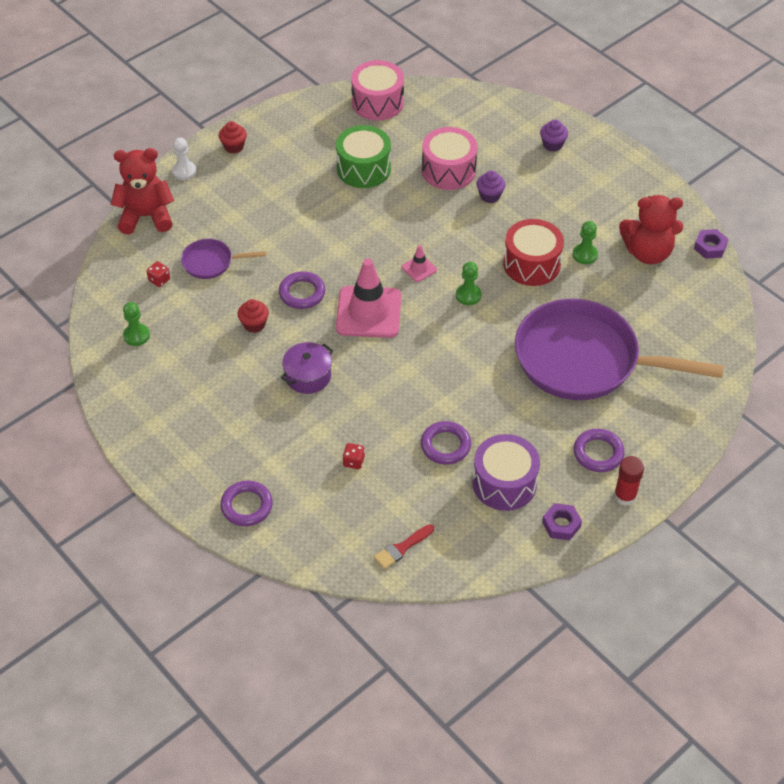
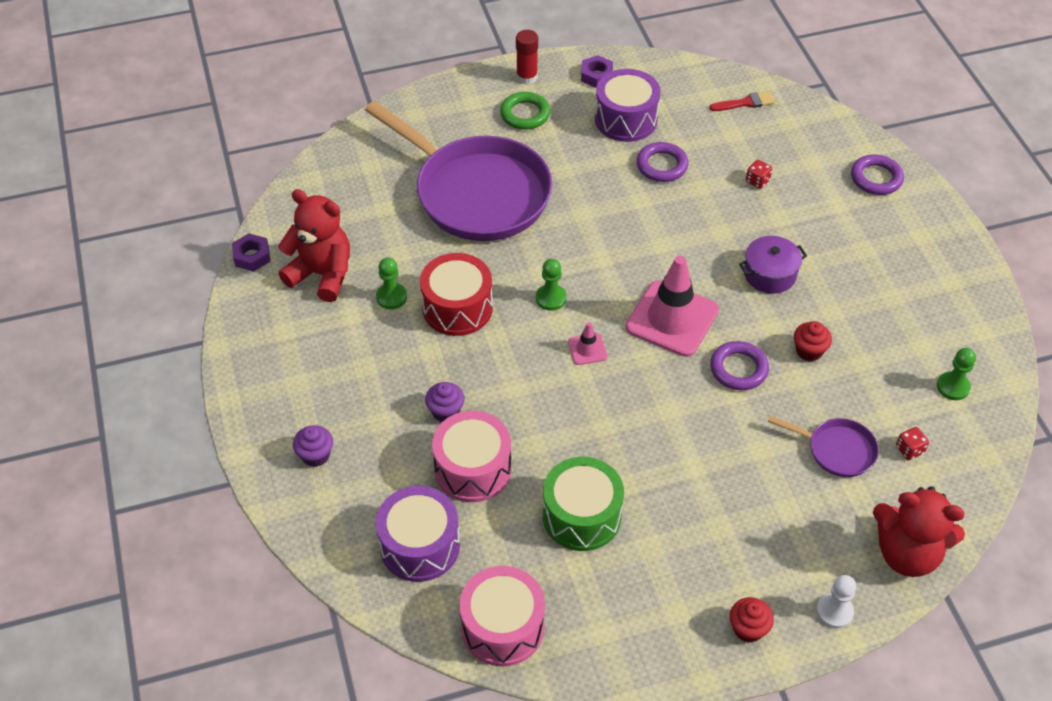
camera: 155 degrees left, 0 degrees up
(452, 122) = (420, 545): none -> purple drum
(598, 453) = (525, 114): purple ring -> green ring

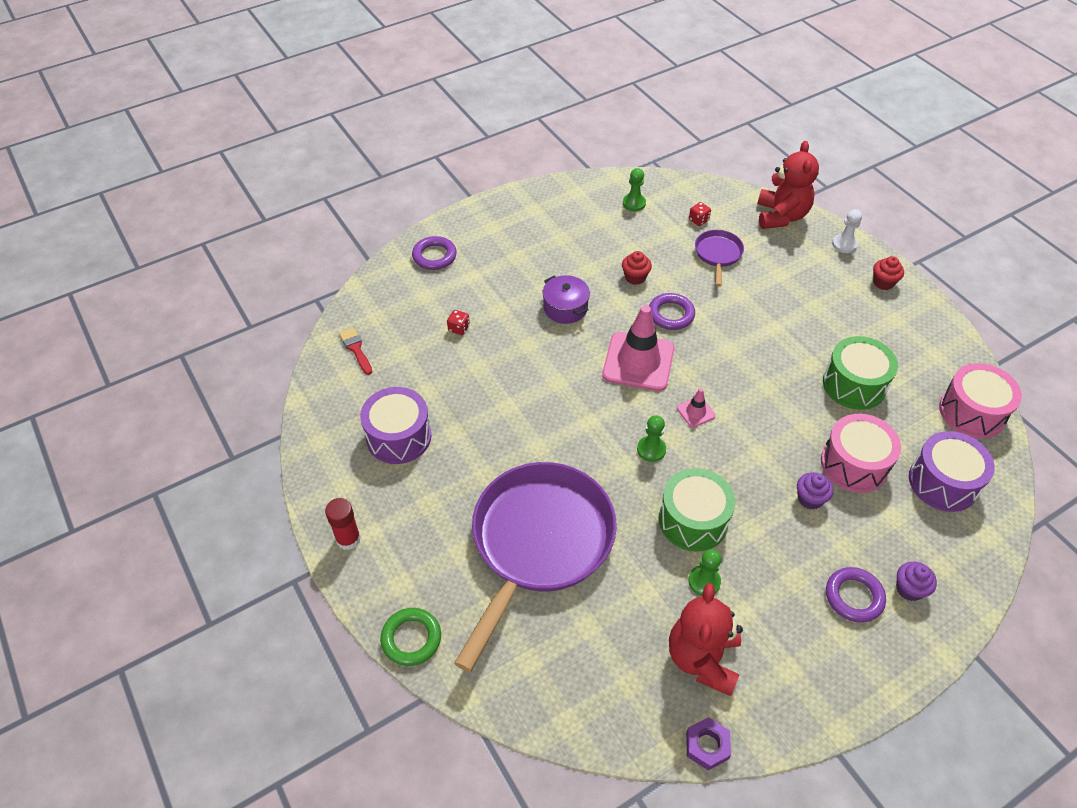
camera: 105 degrees left, 0 degrees up
(457, 308) = (693, 520): red drum -> green drum
(525, 114) = (409, 527): green ring -> green ring (411, 639)
(596, 75) = (335, 474): purple nut -> none
(662, 165) = (457, 398): purple ring -> purple ring (854, 597)

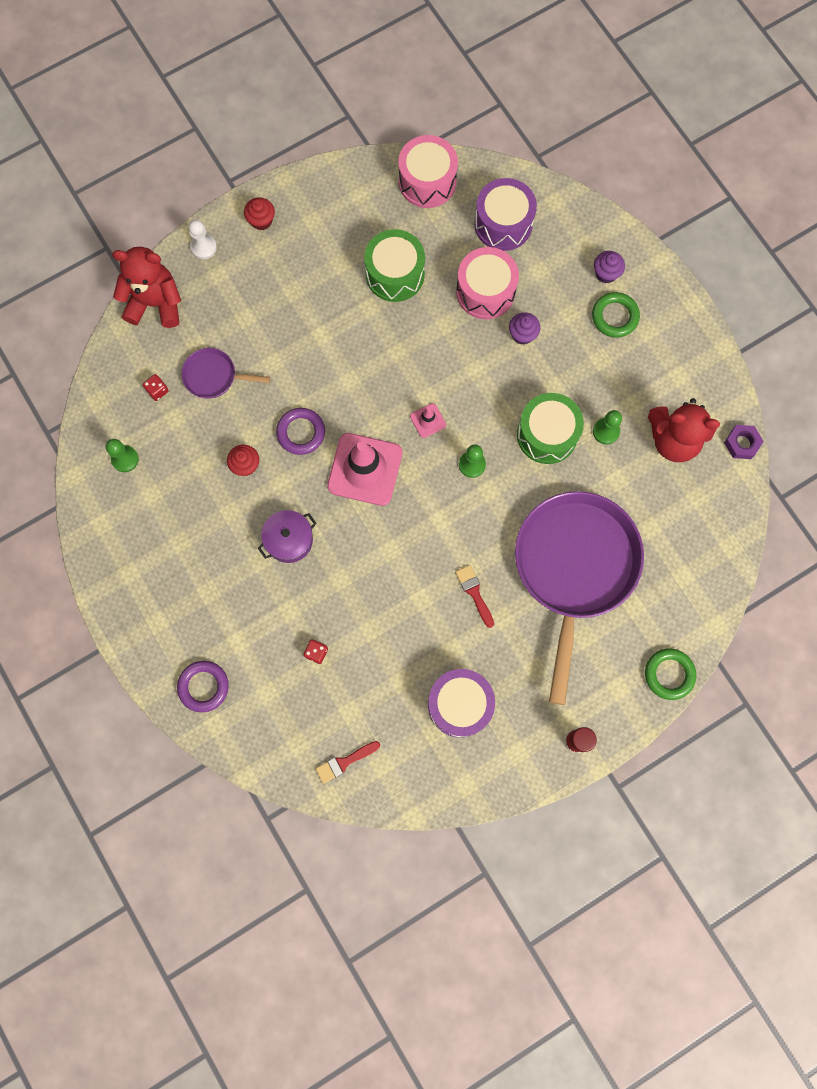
camera: 90 degrees left, 25 degrees up
(512, 450) = (474, 593): none -> red brush
(538, 543) = (574, 568): purple pan -> purple pan turned 75 degrees clockwise
(854, 597) = (614, 316): purple ring -> green ring

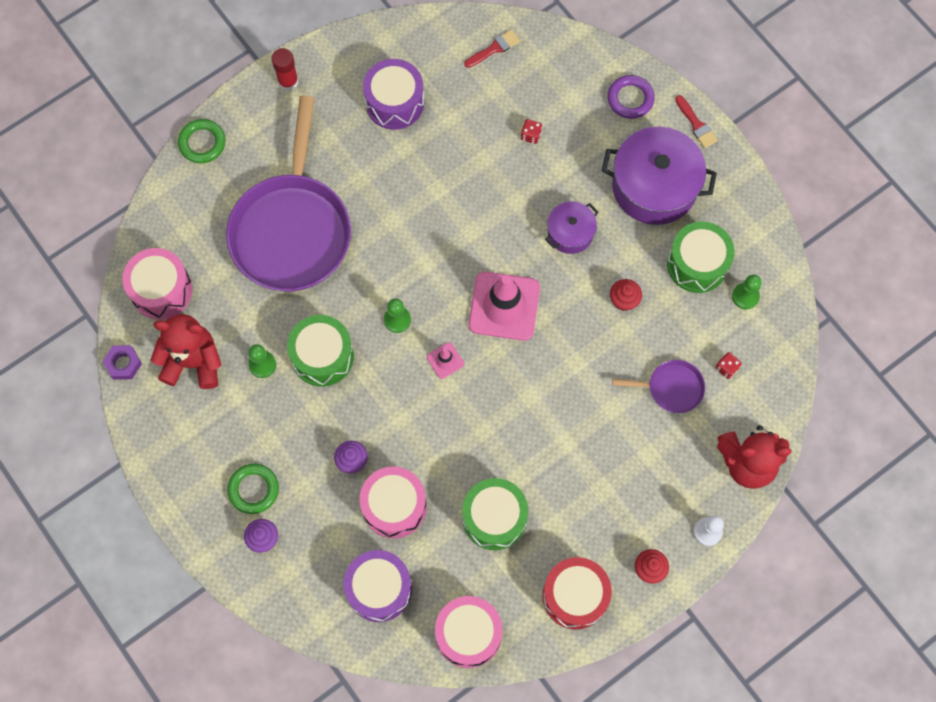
camera: 175 degrees right, 5 degrees down
(166, 496) = (697, 264): none -> green drum
(195, 583) = (654, 186): none -> purple pot
(301, 432) = (573, 337): purple ring -> none
(330, 204) = (575, 596): none -> red drum
(474, 593) = (387, 199): red brush -> red brush (696, 124)
(707, 515) = (161, 290): none -> pink drum

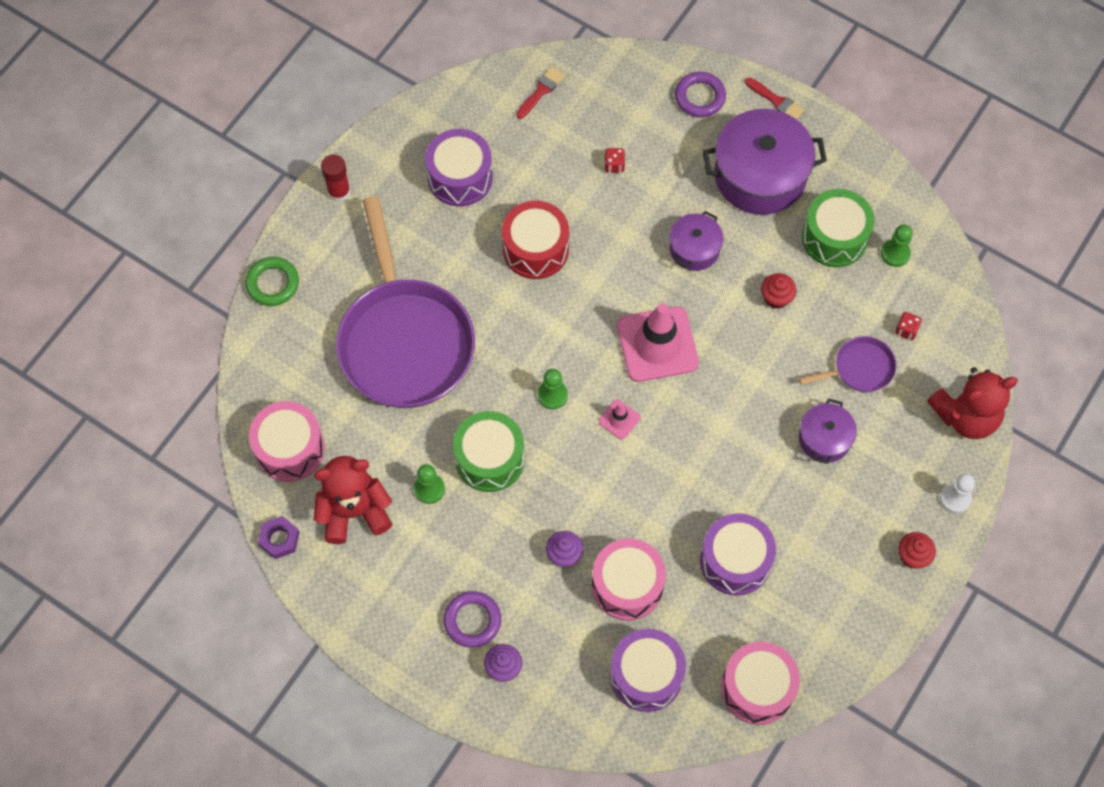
camera: 20 degrees left, 5 degrees down
(253, 489) = (472, 620): green ring -> purple ring
(494, 518) = (735, 561): green drum -> purple drum
(575, 596) = (849, 610): red drum -> red drum (535, 249)
(615, 439) = (824, 438): none -> purple pot

